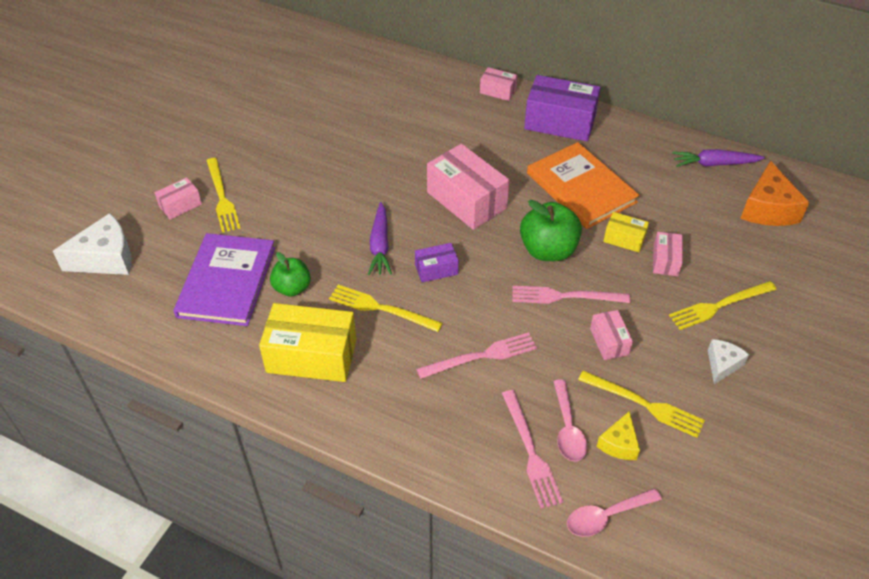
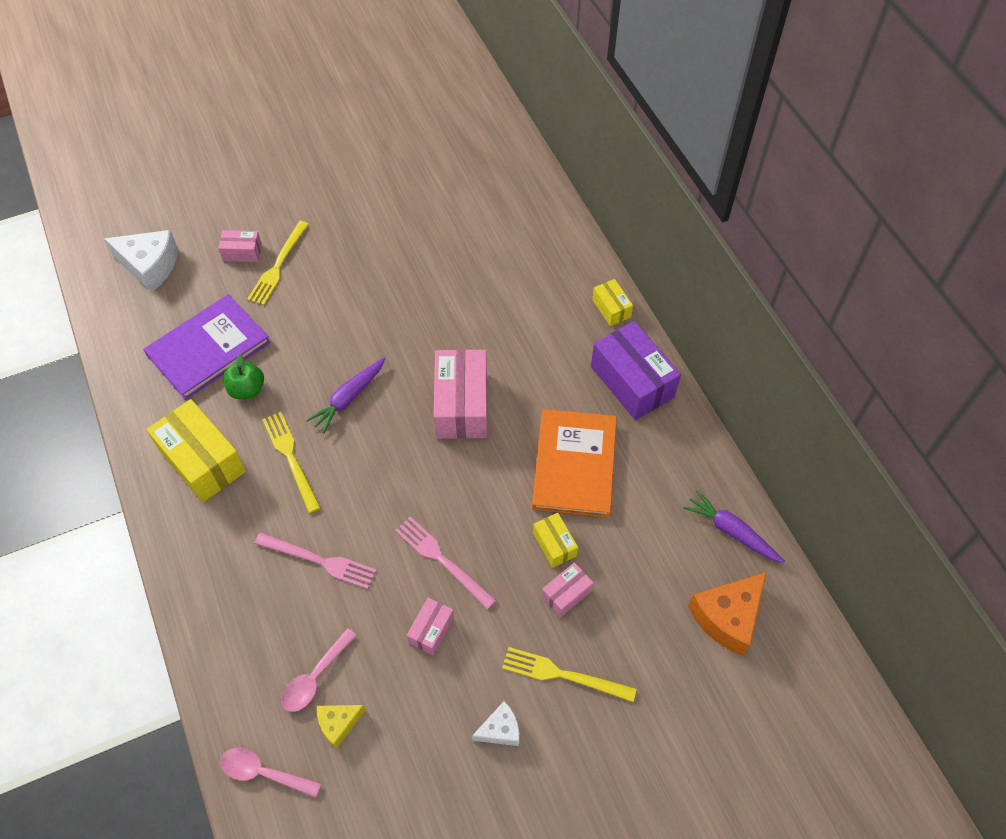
camera: 40 degrees right, 10 degrees up
(436, 269) = (368, 454): purple box -> none
(498, 91) = (611, 308): pink box -> yellow box
(530, 452) = (268, 672): pink fork -> none
(548, 250) = (476, 505): green apple -> none
(644, 404) = (395, 709): yellow fork -> none

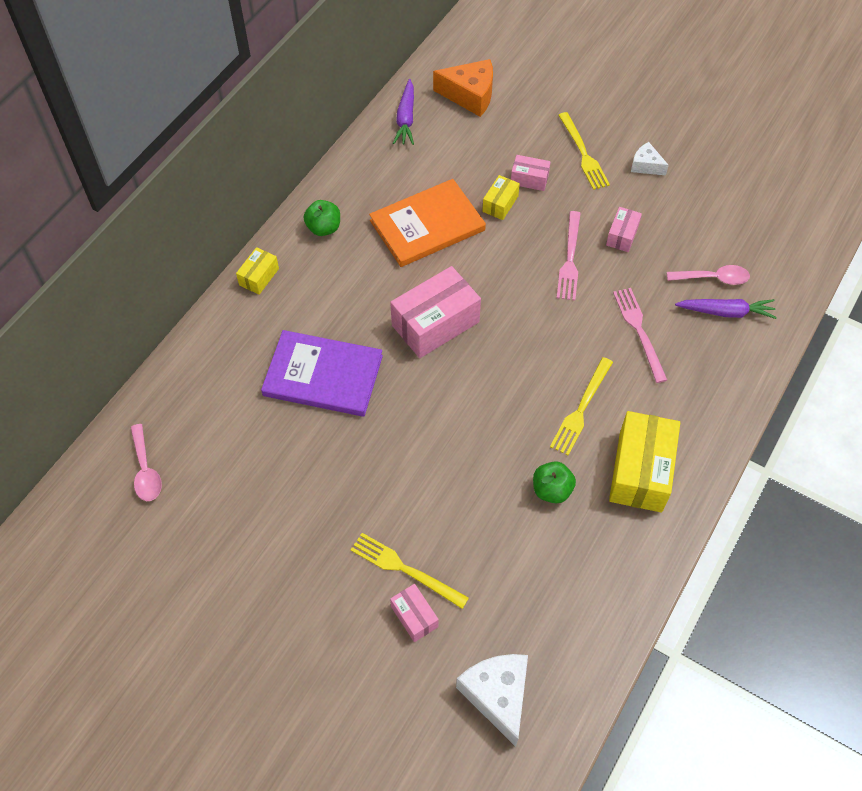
camera: 125 degrees left, 0 degrees up
(208, 349) = (540, 556): purple book -> purple book (323, 375)
(263, 772) = (791, 266): pink spoon -> pink spoon (146, 470)
(278, 265) = (405, 569): yellow fork -> yellow fork turned 135 degrees counterclockwise
(338, 724) = (726, 246): yellow cheese -> none
(348, 398) = (495, 406): purple carrot -> purple carrot (726, 312)
(431, 630) = (622, 235): pink box -> pink box turned 60 degrees counterclockwise
(632, 381) = (324, 228): purple box -> green apple

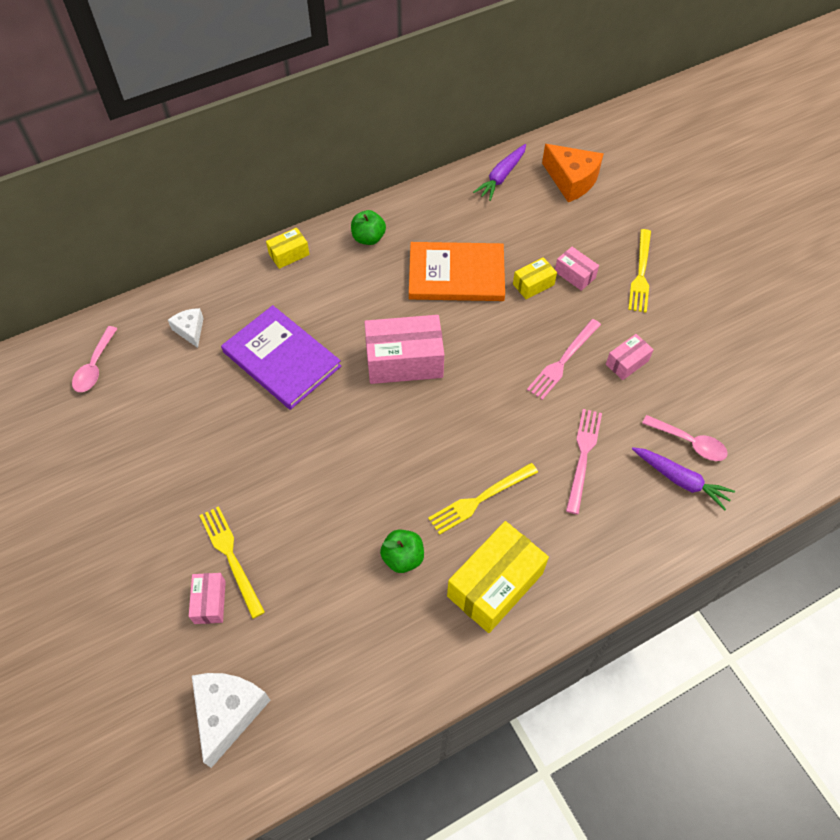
camera: 30 degrees right, 0 degrees up
(646, 165) = (694, 310): white cheese -> white cheese (190, 330)

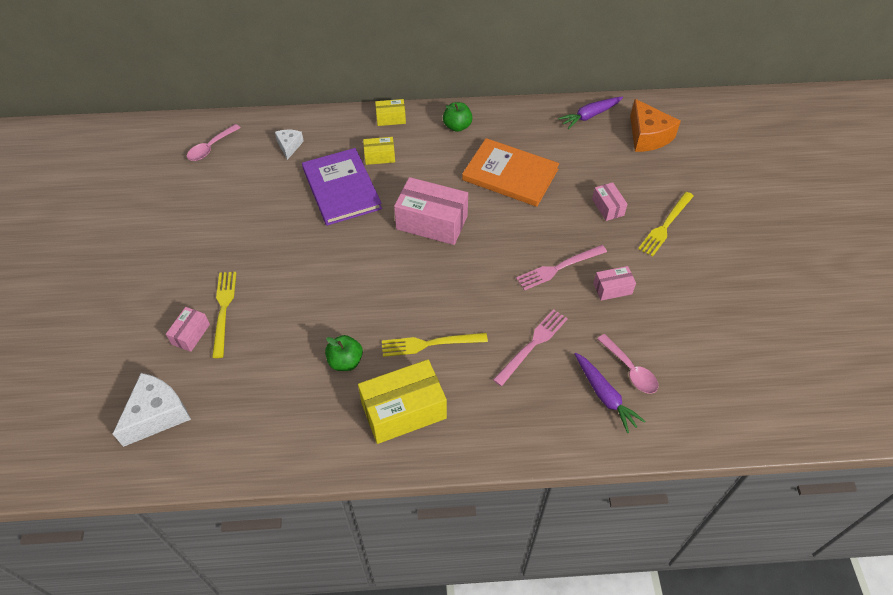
camera: 25 degrees right, 5 degrees down
(533, 284) = (568, 203): yellow box -> yellow box (379, 156)

